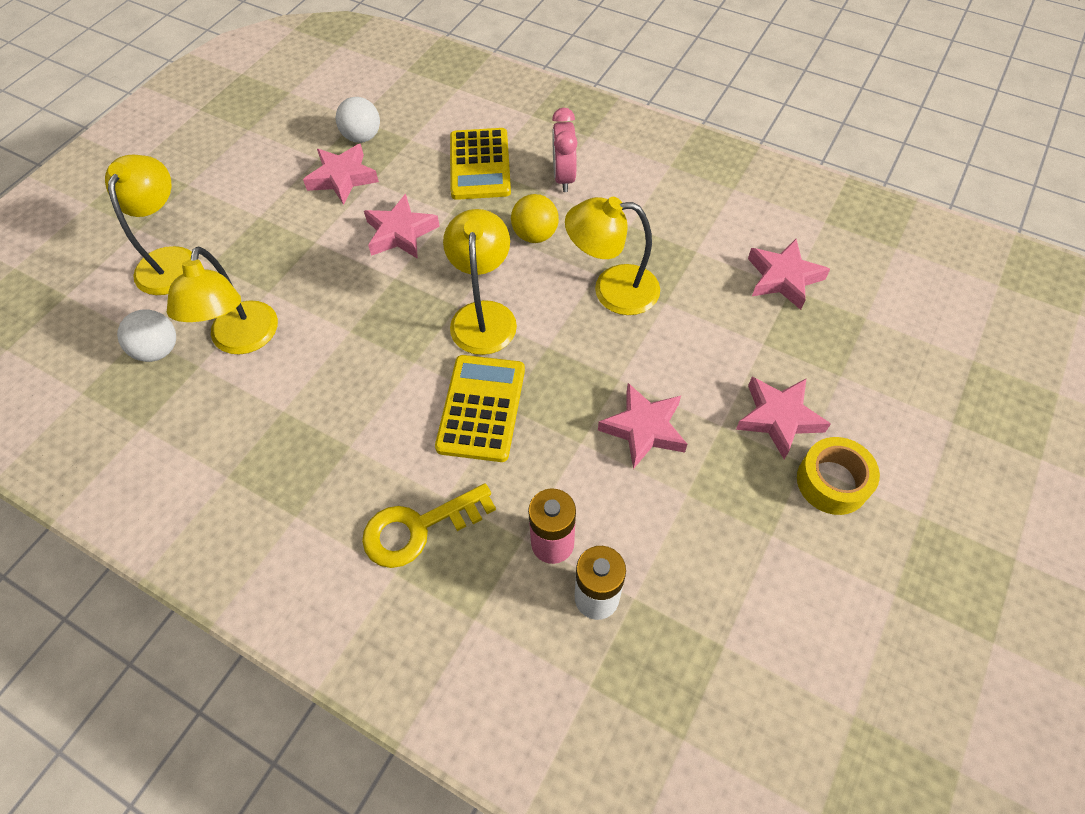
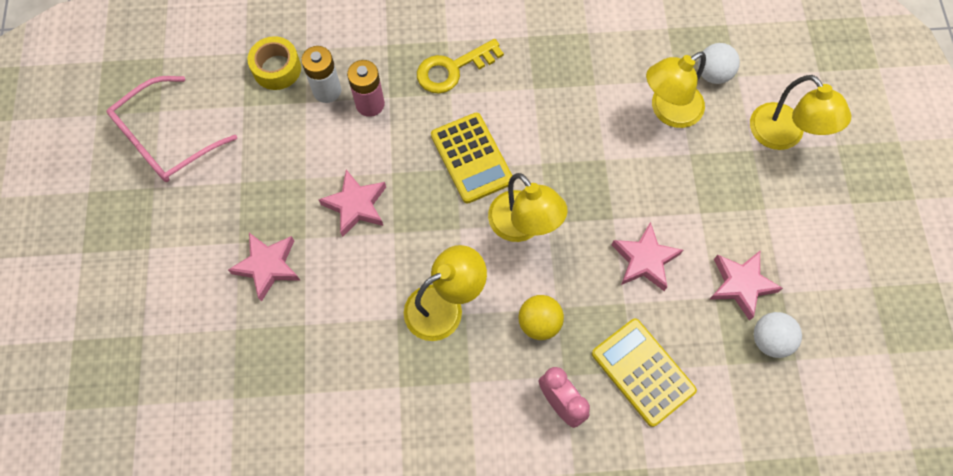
camera: 145 degrees right, 10 degrees up
(242, 340) = (668, 111): yellow lamp -> yellow lamp turned 90 degrees counterclockwise
(419, 528) = (453, 69): yellow key -> yellow key turned 150 degrees counterclockwise
(783, 278) = (314, 400): pink star -> none
(832, 482) = (214, 239): yellow tape -> yellow tape (277, 68)
(858, 658) = (165, 140): none -> pink glasses

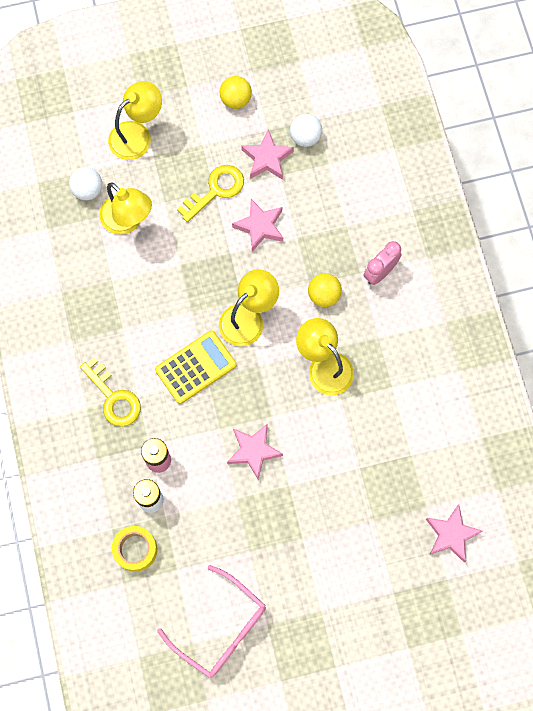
camera: 100 degrees left, 5 degrees up
(268, 266) = (318, 509): pink star -> pink star (451, 534)
(642, 372) = (346, 219): yellow calculator -> none
(700, 215) = (215, 190): none -> yellow key
(829, 259) = (236, 100): none -> yellow ball

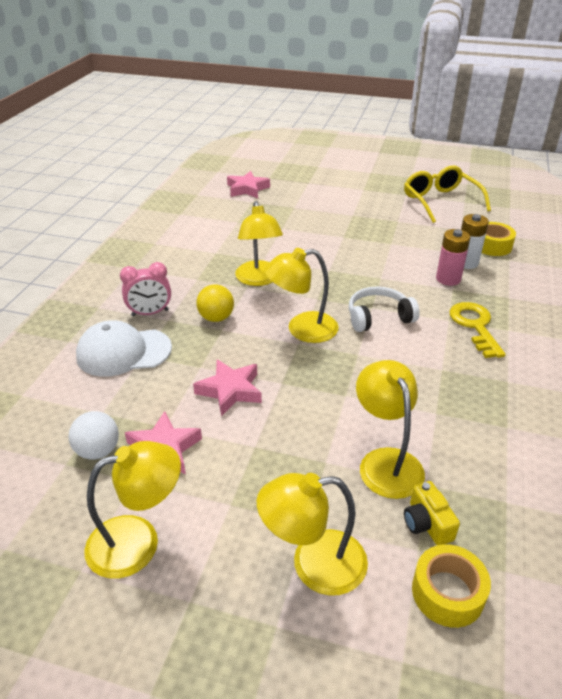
camera: 150 degrees left, 35 degrees down
(63, 155) = (447, 593): none -> yellow tape
(88, 190) = (427, 523): white ball -> yellow camera
(195, 367) = (378, 317): yellow calculator -> white headphones
(215, 190) = (252, 445): yellow key -> none
(221, 628) = (440, 201): pink glasses -> yellow glasses
(236, 100) = (138, 541): yellow ball -> yellow lamp
(253, 451) = (359, 259): pink star -> none
(362, 221) = (123, 352): none -> white cap

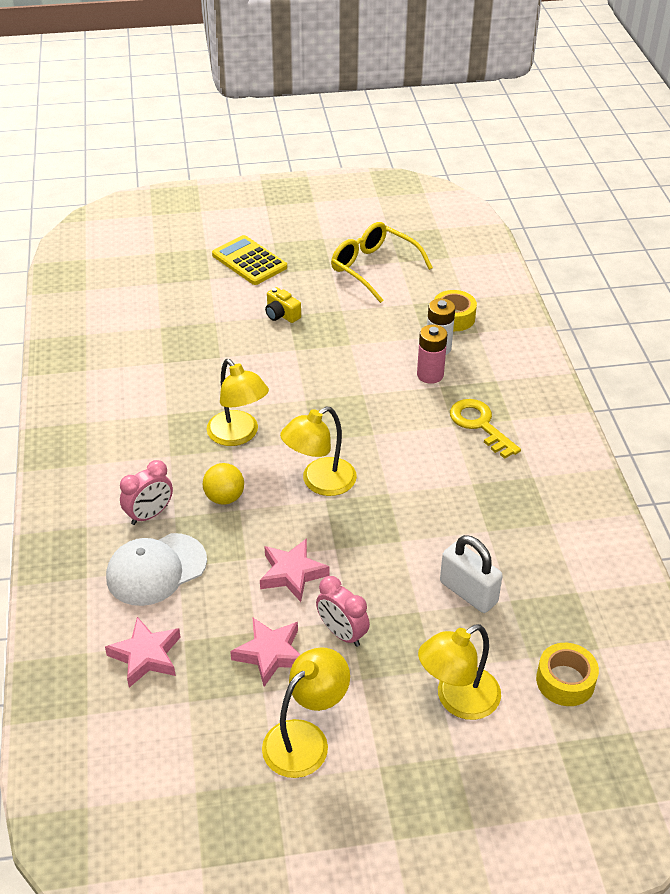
camera: 25 degrees left, 5 degrees up
(98, 451) = (210, 677): white ball -> none
(239, 455) = (342, 633): none -> pink clock
(247, 189) = (142, 308): pink star -> pink star (146, 656)
(344, 179) = (249, 261): none -> yellow calculator
(378, 317) = (386, 444): white headphones -> none
(386, 461) = (468, 592): yellow lamp -> white padlock
(427, 523) = (526, 633): yellow camera -> yellow camera (281, 314)

